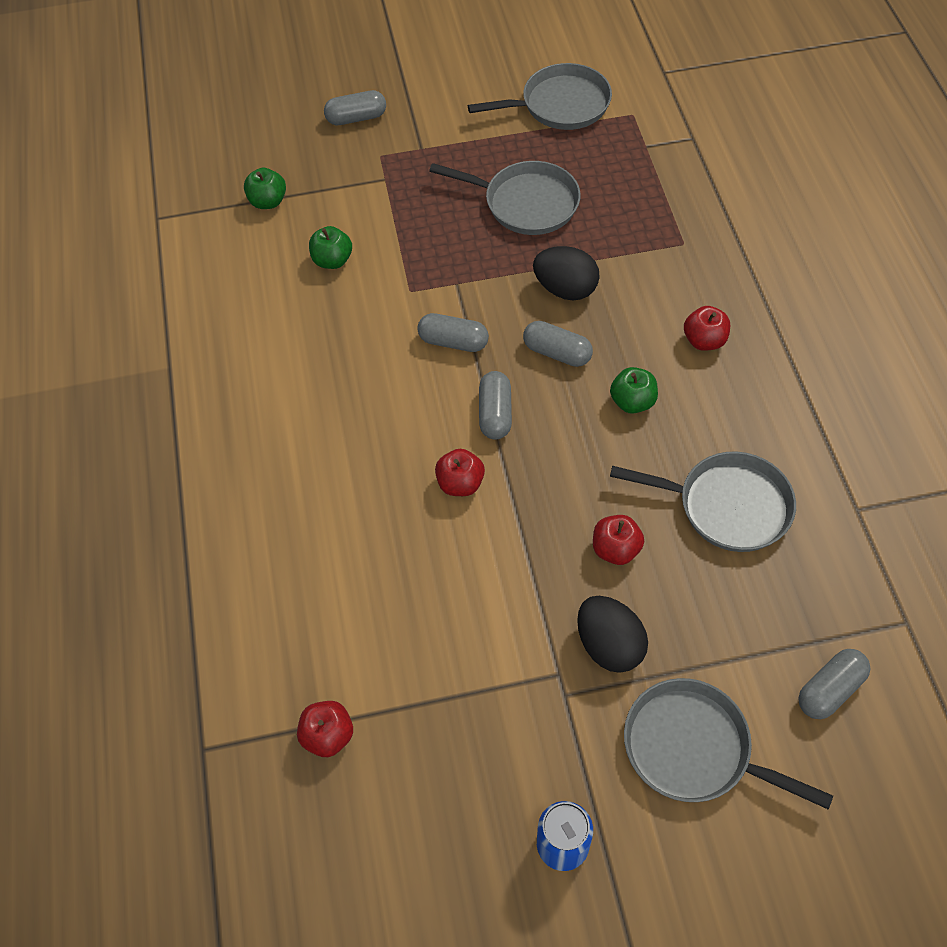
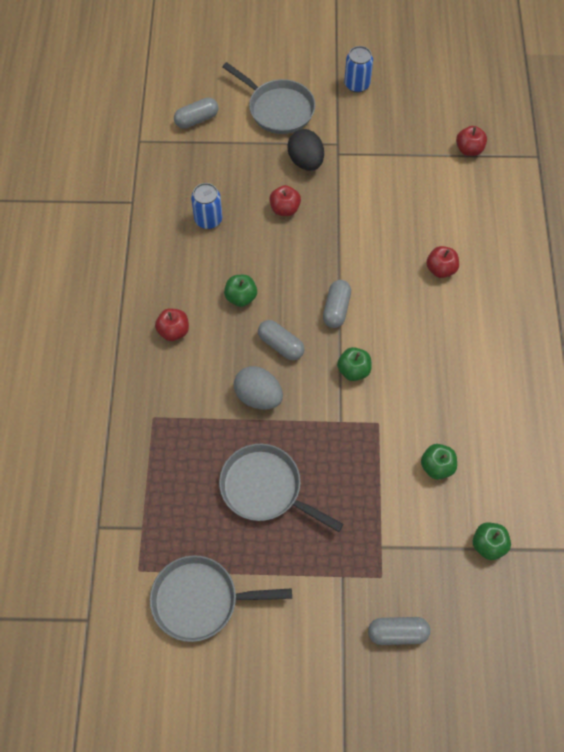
camera: 170 degrees left, 5 degrees up
(453, 342) = (353, 370): grey capsule -> green apple
(460, 483) = (370, 267): red apple -> red apple (440, 269)
(565, 289) = (258, 396): black egg -> grey egg
(727, 506) = (208, 219): grey pan -> blue can

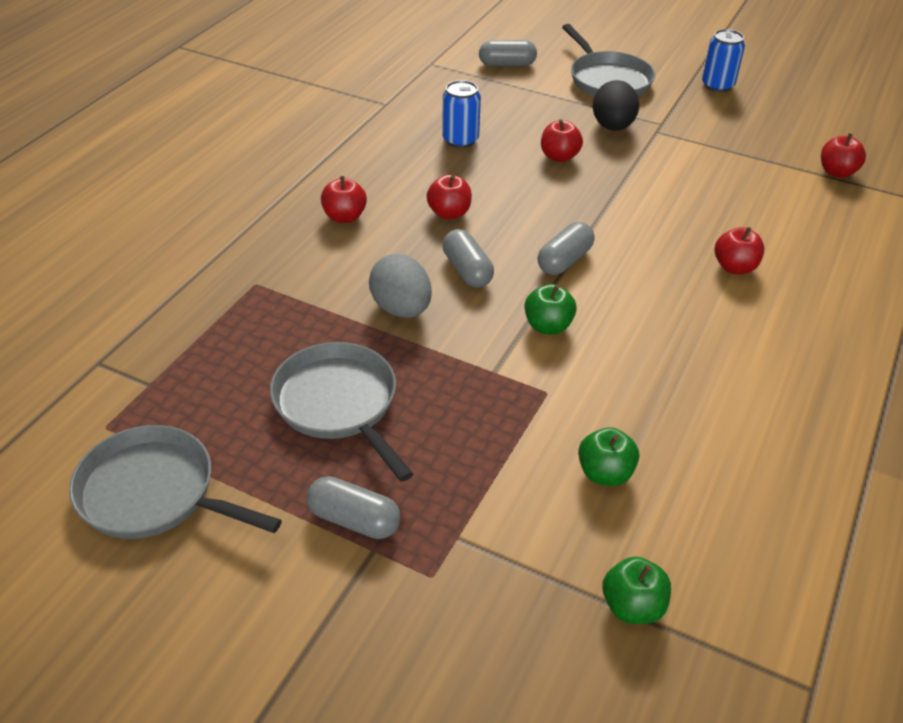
camera: 25 degrees right, 20 degrees down
(241, 297) = (449, 213): green apple -> red apple
(397, 633) = (407, 664): grey capsule -> grey capsule (354, 520)

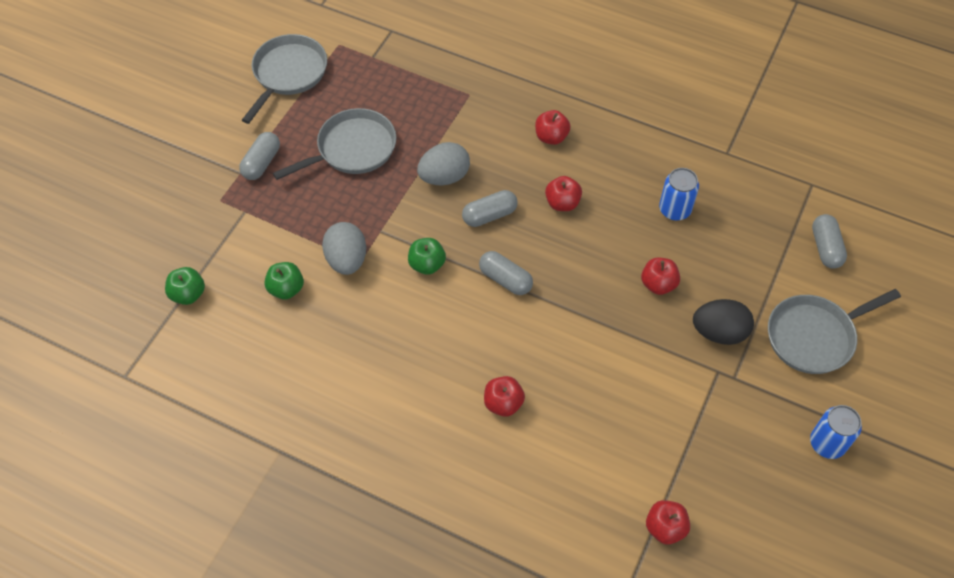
camera: 90 degrees right, 15 degrees up
(546, 406) = (347, 260): none -> grey egg

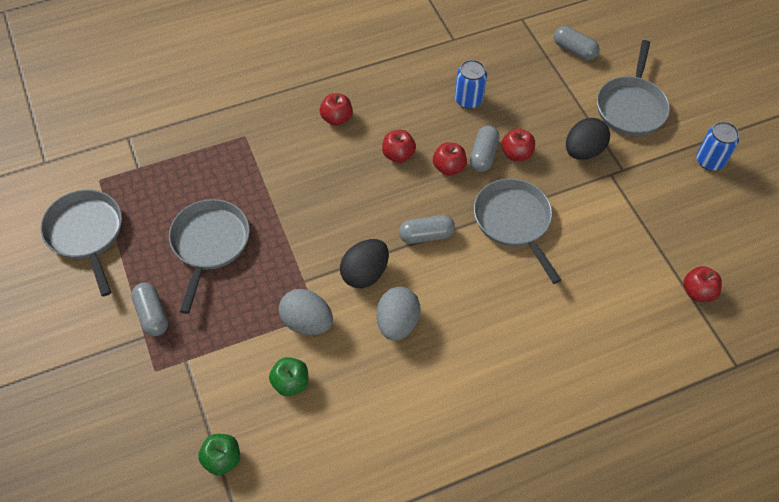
camera: 50 degrees left, 0 degrees up
(427, 264) = (364, 273): green apple -> black egg
(444, 177) = (300, 205): grey egg -> grey egg (397, 323)
(489, 215) = (363, 204): grey capsule -> grey capsule (483, 155)
(503, 403) = (524, 313): red apple -> red apple (448, 167)
(585, 332) = (514, 222): none -> grey pan

